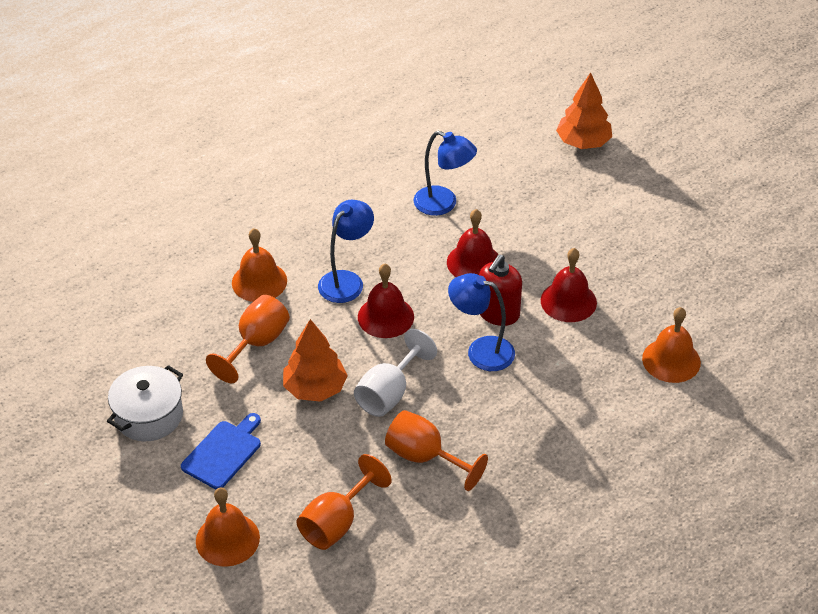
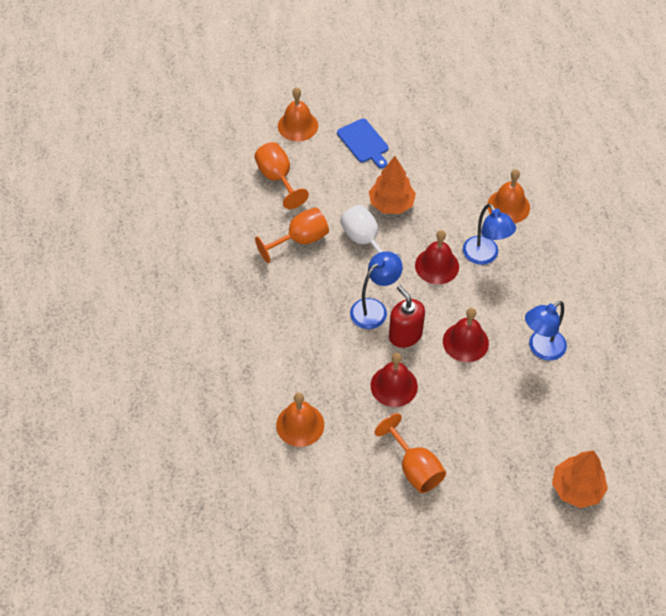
camera: 115 degrees right, 10 degrees up
(149, 415) = (414, 116): white pot -> none
(256, 344) = (448, 186): orange goblet -> orange goblet (414, 468)

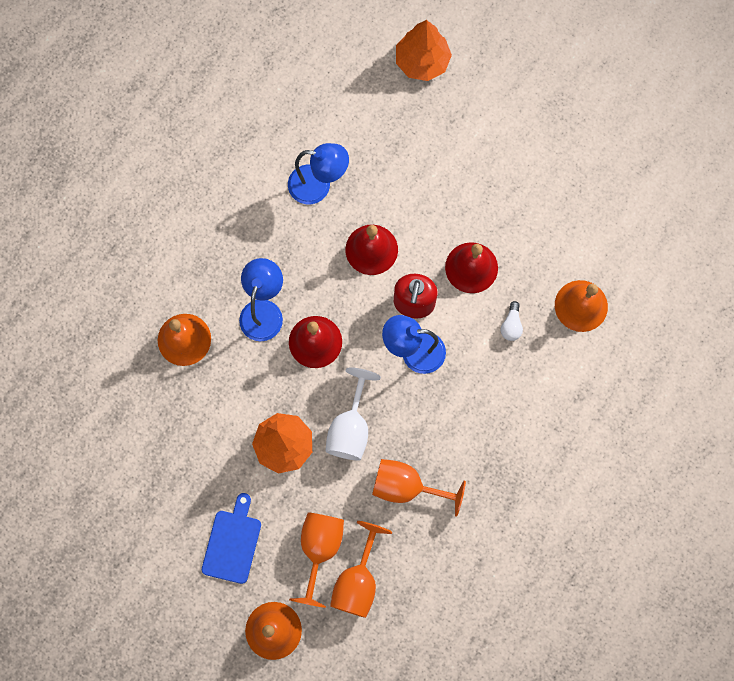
camera: 135 degrees left, 20 degrees up
(332, 374) = (511, 325): none -> white light bulb
(414, 468) = (526, 187): orange goblet -> orange goblet (319, 549)

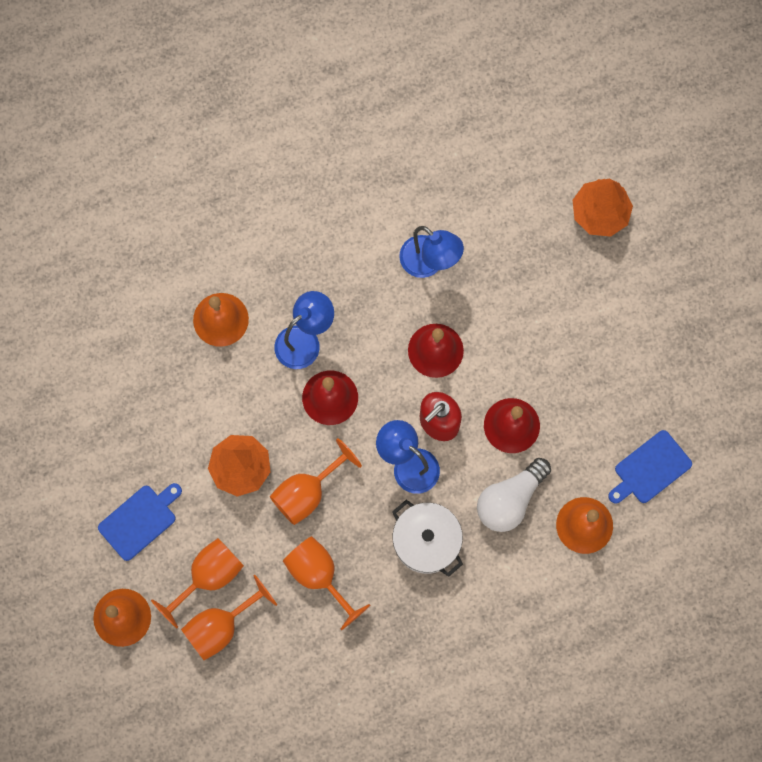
camera: 35 degrees right, 0 degrees up
(350, 428) = (307, 492): white goblet -> orange goblet
(470, 401) = (426, 541): none -> white pot
(511, 325) = (510, 500): white light bulb -> white light bulb, size x2.07
(599, 229) = (650, 469): none -> blue cutting board

